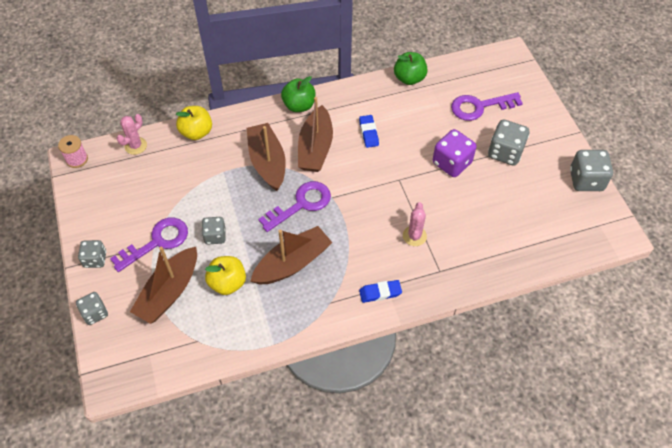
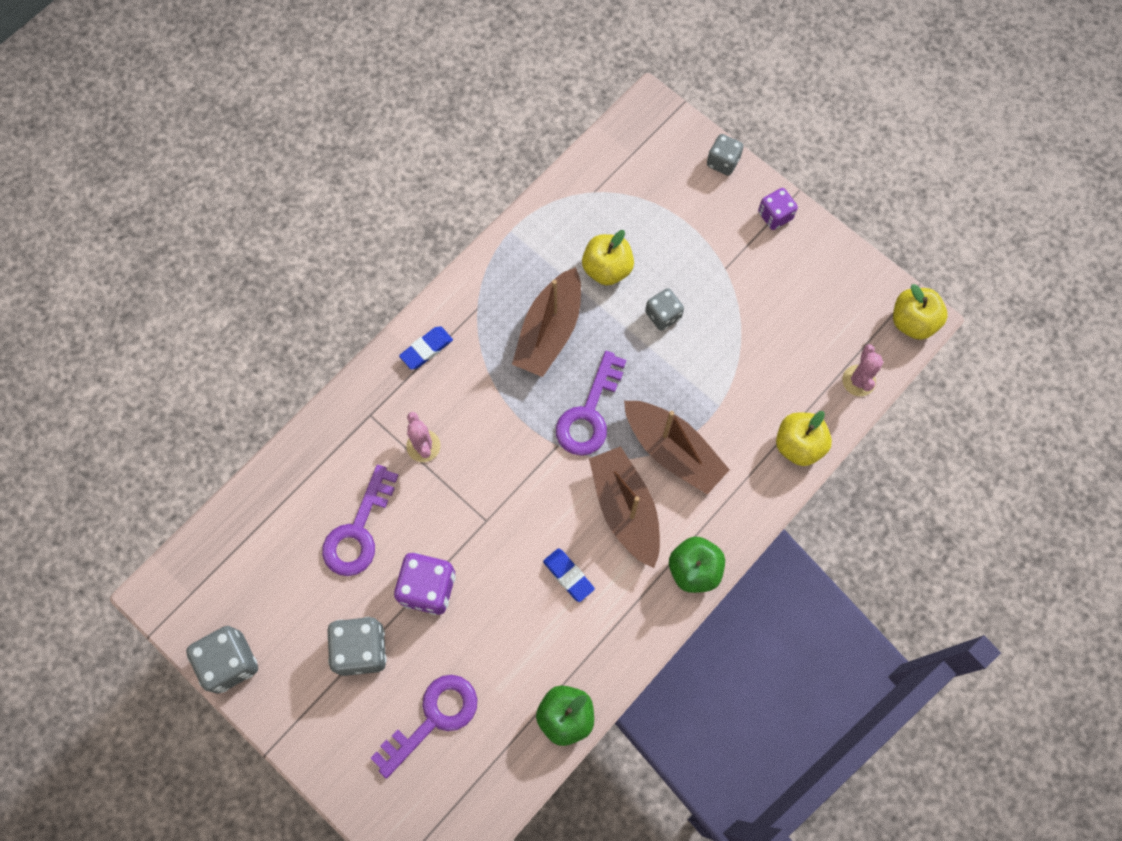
camera: 150 degrees right, 15 degrees up
(77, 159) = (912, 321): pink spool -> yellow apple
(95, 259) = (775, 215): grey dice -> purple dice
(157, 242) = (724, 271): purple key -> purple key (358, 530)
(169, 292) = (663, 225): brown boat -> none

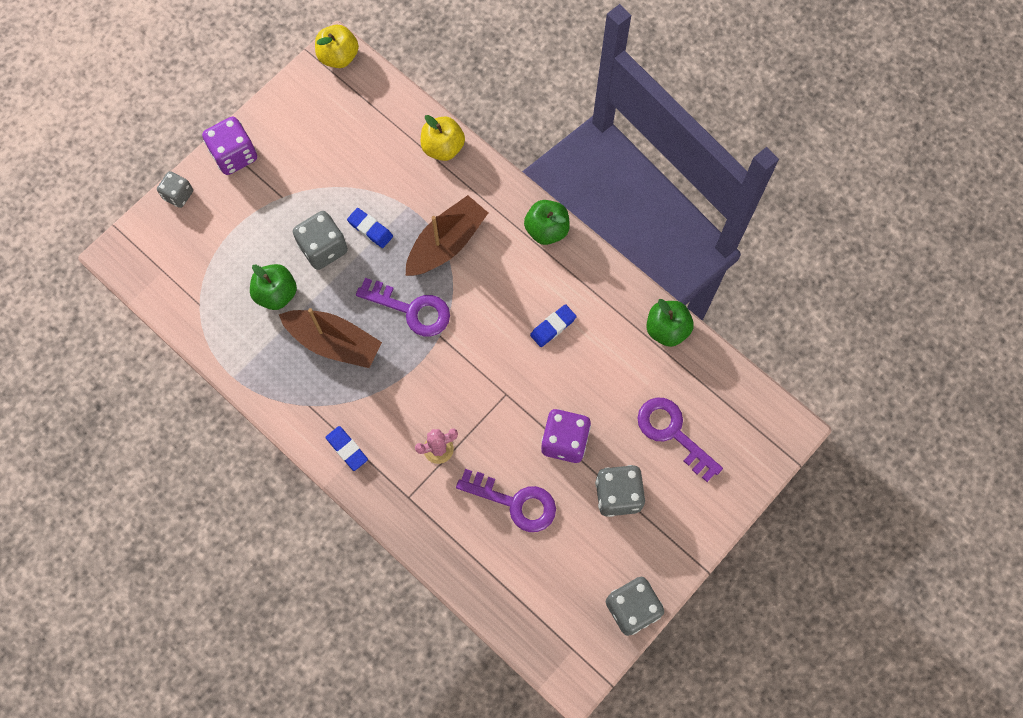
camera: 90 degrees left, 0 degrees up
(607, 268) = (276, 294): yellow apple -> green apple
(625, 509) = (496, 281): brown boat -> none
(663, 315) = (323, 248): grey dice -> grey dice, size x1.58
(688, 365) = (370, 229): none -> blue eraser
(775, 215) = (234, 155): purple dice -> purple dice, size x1.58
(858, 380) = (389, 100): pink cactus -> none

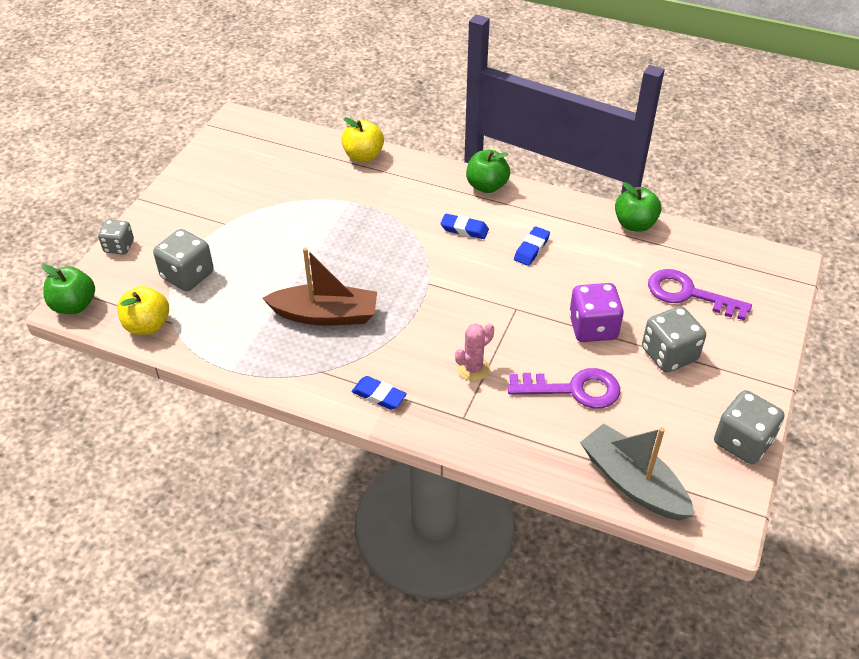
camera: 20 degrees left, 25 degrees down
(234, 155) = (166, 206): purple dice -> none
(276, 294) = (249, 293): green apple -> green apple (74, 305)
(323, 248) = (282, 249): grey dice -> grey dice (187, 275)
(338, 56) = (239, 121): yellow apple -> yellow apple (147, 325)
(370, 229) = (322, 225): blue eraser -> blue eraser (464, 229)
(411, 310) = (391, 271): purple key -> none
(446, 243) = (400, 217): brown boat -> none
(519, 613) = (633, 482): none -> grey boat

